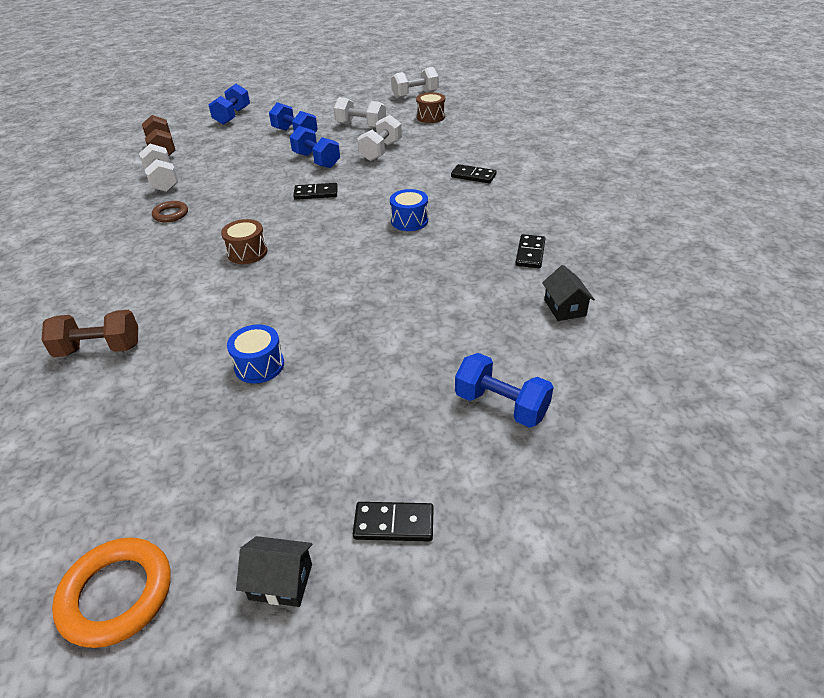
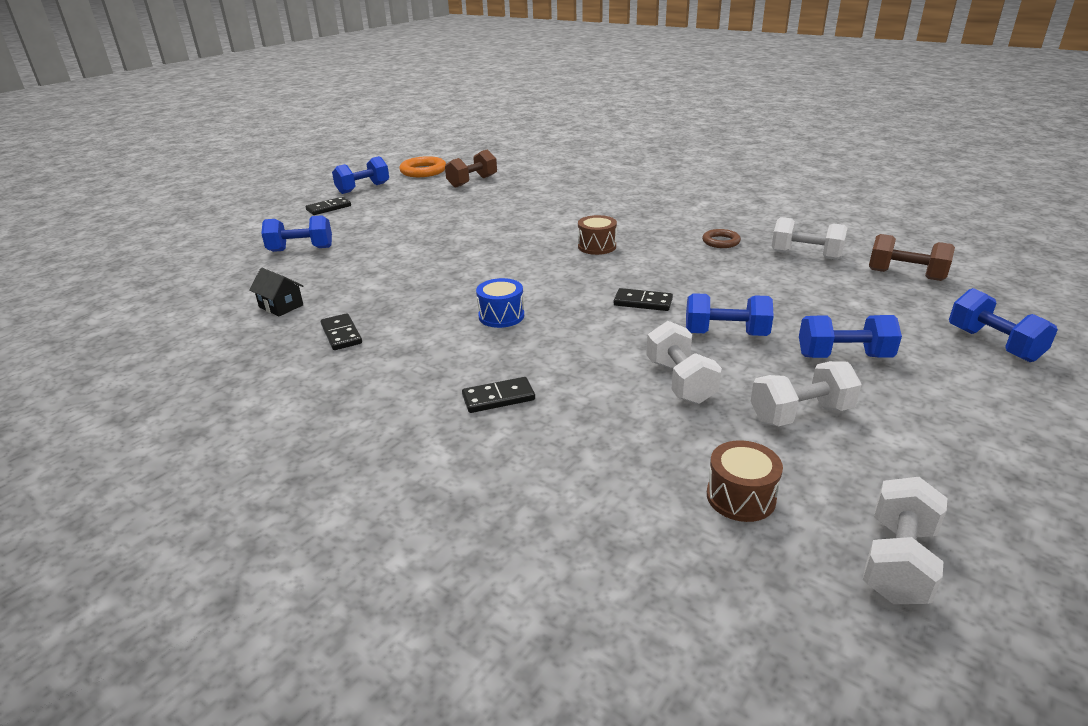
camera: 140 degrees right, 10 degrees down
(99, 349) = (576, 192): brown dumbbell -> brown dumbbell (472, 182)
(259, 365) = (473, 216): blue drum -> none
(281, 581) = (363, 188): black house -> blue dumbbell
(316, 193) = (643, 302): black domino -> black domino turned 60 degrees clockwise

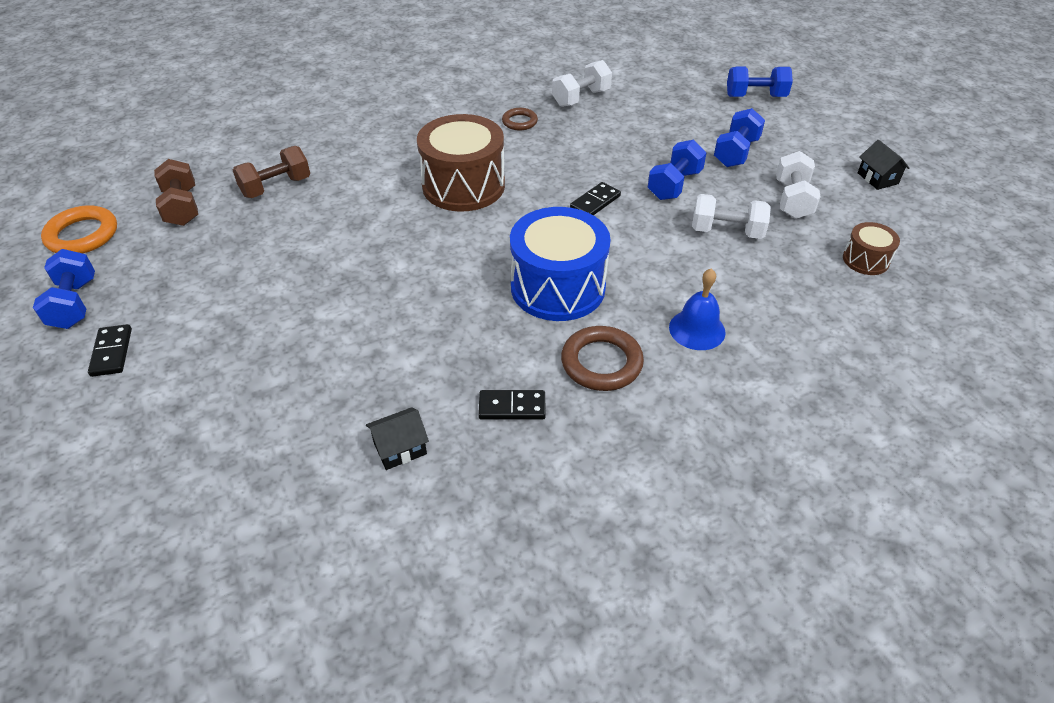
camera: 65 degrees left, 15 degrees up
(301, 249) = (237, 405): blue dumbbell -> none
(417, 359) = (601, 362): none -> brown ring
(498, 398) = (697, 329): black domino -> blue bell
(501, 316) = (558, 287): blue drum -> blue drum, size x2.04
(597, 246) = (463, 186): brown drum -> brown drum, size x2.04
(897, 562) = (936, 231): white dumbbell -> none
(905, 275) = (646, 77): brown dumbbell -> brown dumbbell (276, 187)
(957, 479) = (877, 178): none -> black house

